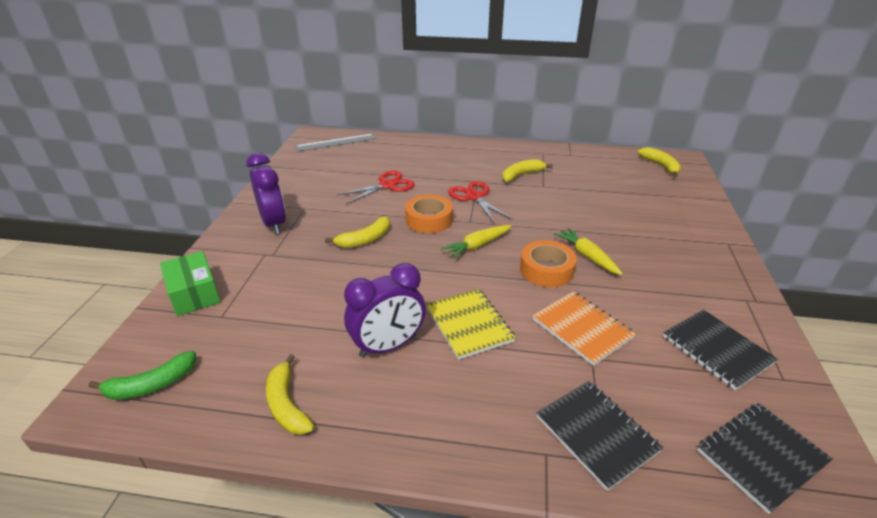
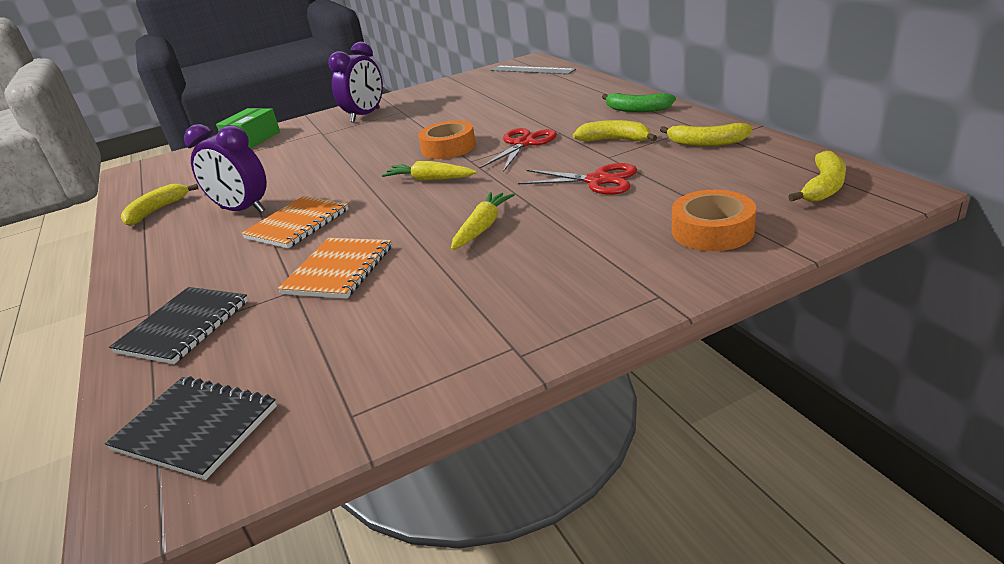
camera: 60 degrees right, 5 degrees down
(151, 385) = (154, 173): green banana -> green banana (636, 109)
(365, 239) = (381, 145): yellow banana -> yellow banana (706, 143)
(387, 185) = (485, 113): red scissors -> red scissors (597, 181)
(469, 324) = (297, 224): yellow notebook -> orange notebook
(546, 270) = (426, 220): orange tape -> orange tape (712, 231)
(716, 350) = (371, 354): black notebook -> none

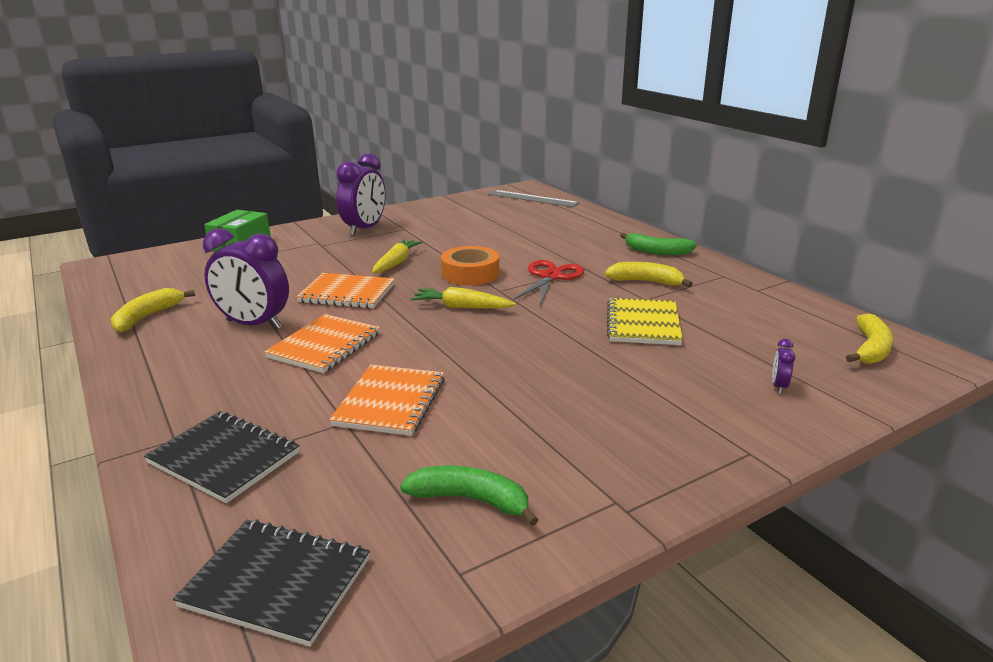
camera: 10 degrees left, 5 degrees down
(184, 327) = (224, 458): black notebook -> black notebook turned 75 degrees counterclockwise
(331, 175) = (347, 293): none -> orange notebook
(381, 352) = (471, 500): none -> green banana
(482, 227) = (537, 365): yellow carrot -> yellow carrot (396, 263)
(597, 181) = (643, 324): red scissors -> yellow notebook
(706, 143) = (740, 293): yellow banana -> none
(712, 231) = (778, 386): orange tape -> purple clock

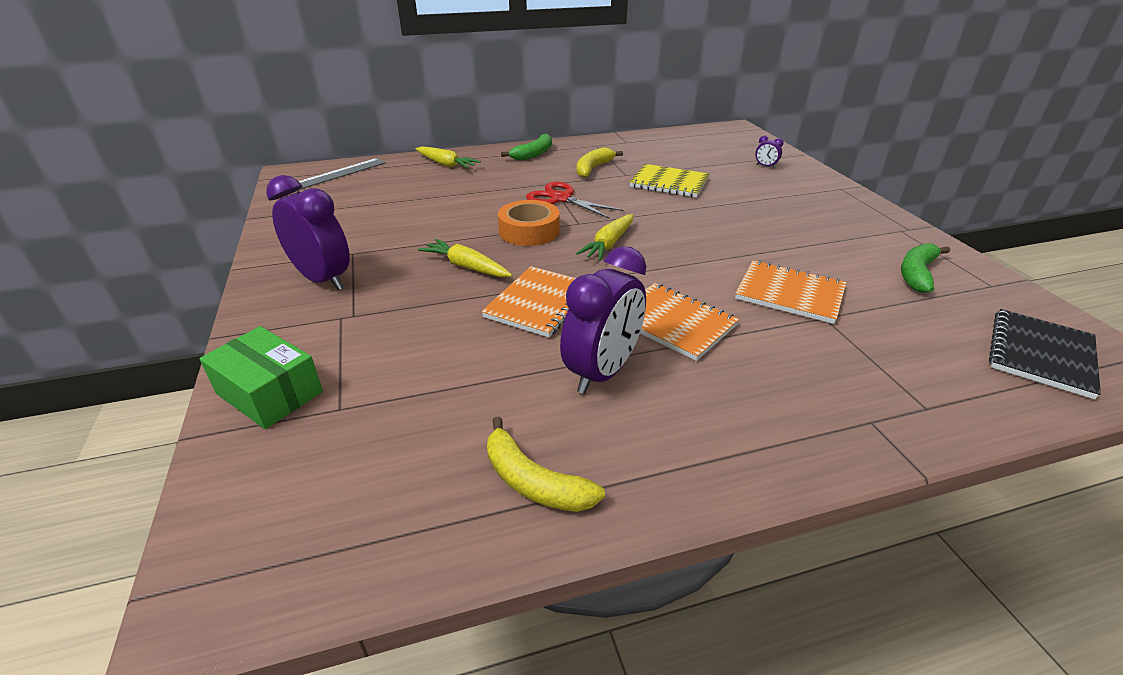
camera: 75 degrees left, 10 degrees up
(224, 458) = (897, 385): black notebook -> none
(591, 225) = (446, 164): none -> yellow carrot
(870, 349) = (721, 137): yellow banana -> none

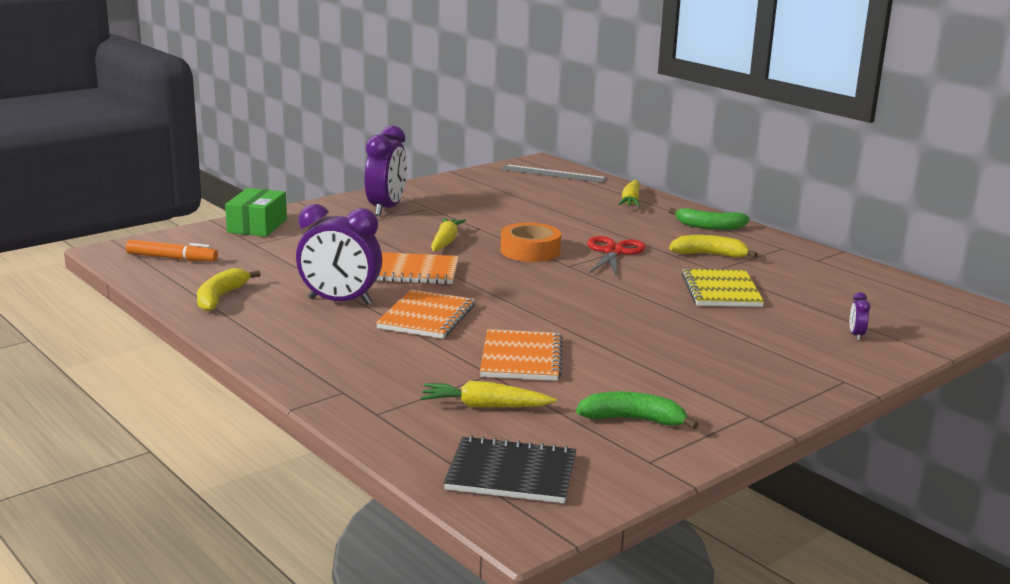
camera: 65 degrees right, 15 degrees down
(321, 516) = (172, 258): none -> orange marker
(609, 244) = (539, 281): yellow carrot -> yellow carrot (485, 406)

